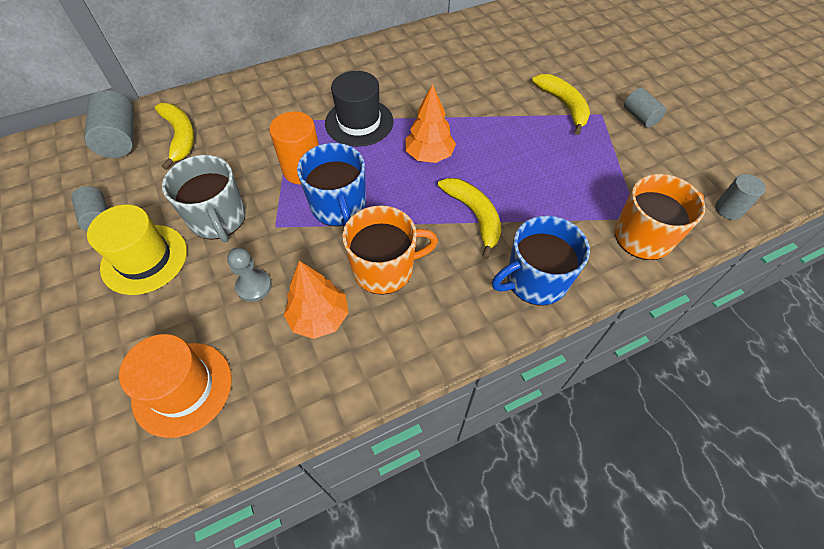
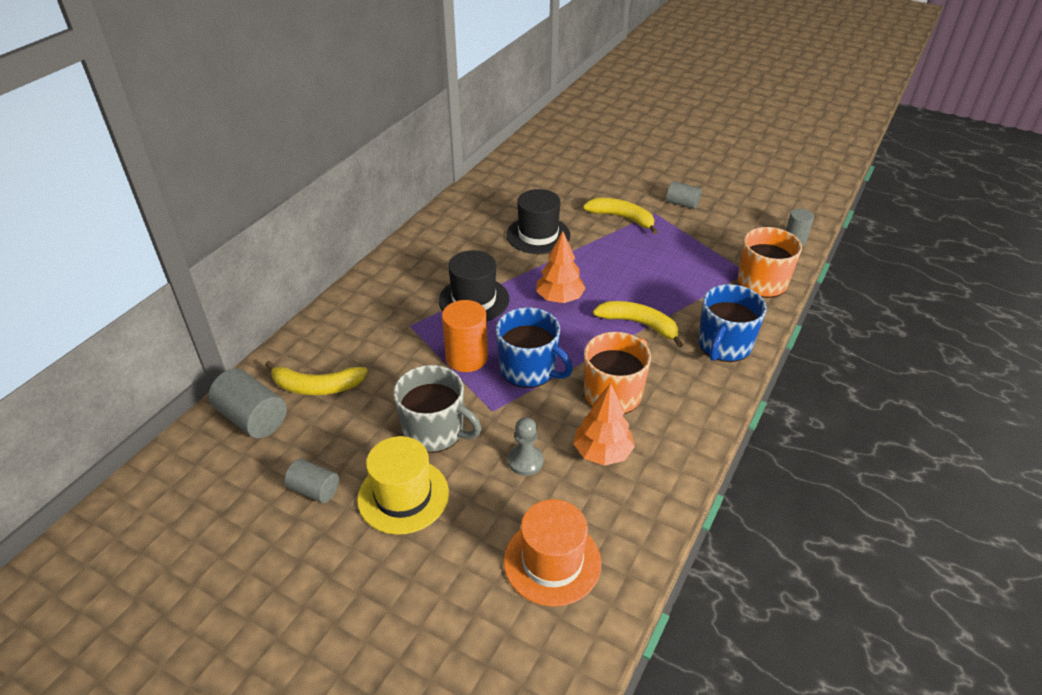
camera: 35 degrees left, 15 degrees down
(180, 137) = (316, 387): yellow banana -> yellow banana turned 150 degrees clockwise
(470, 88) = (538, 235): none -> black hat

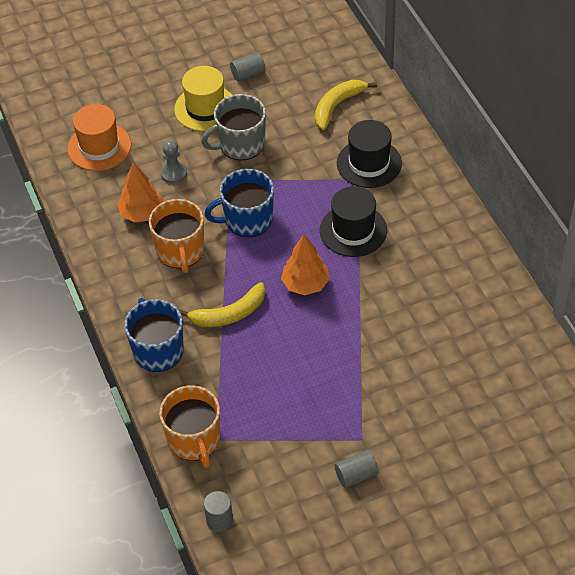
camera: 130 degrees right, 10 degrees up
(253, 418) = (335, 68): grey cylinder -> none
(466, 357) = (292, 193): orange cylinder -> none
(538, 235) = (404, 323): black hat -> black hat (369, 163)
(622, 218) = (375, 406): yellow banana -> none

